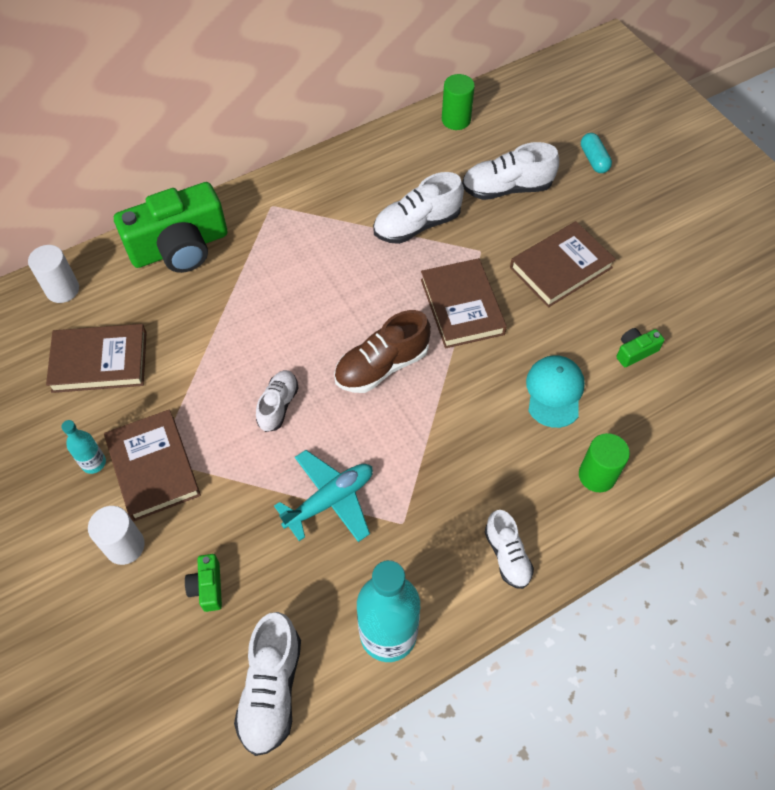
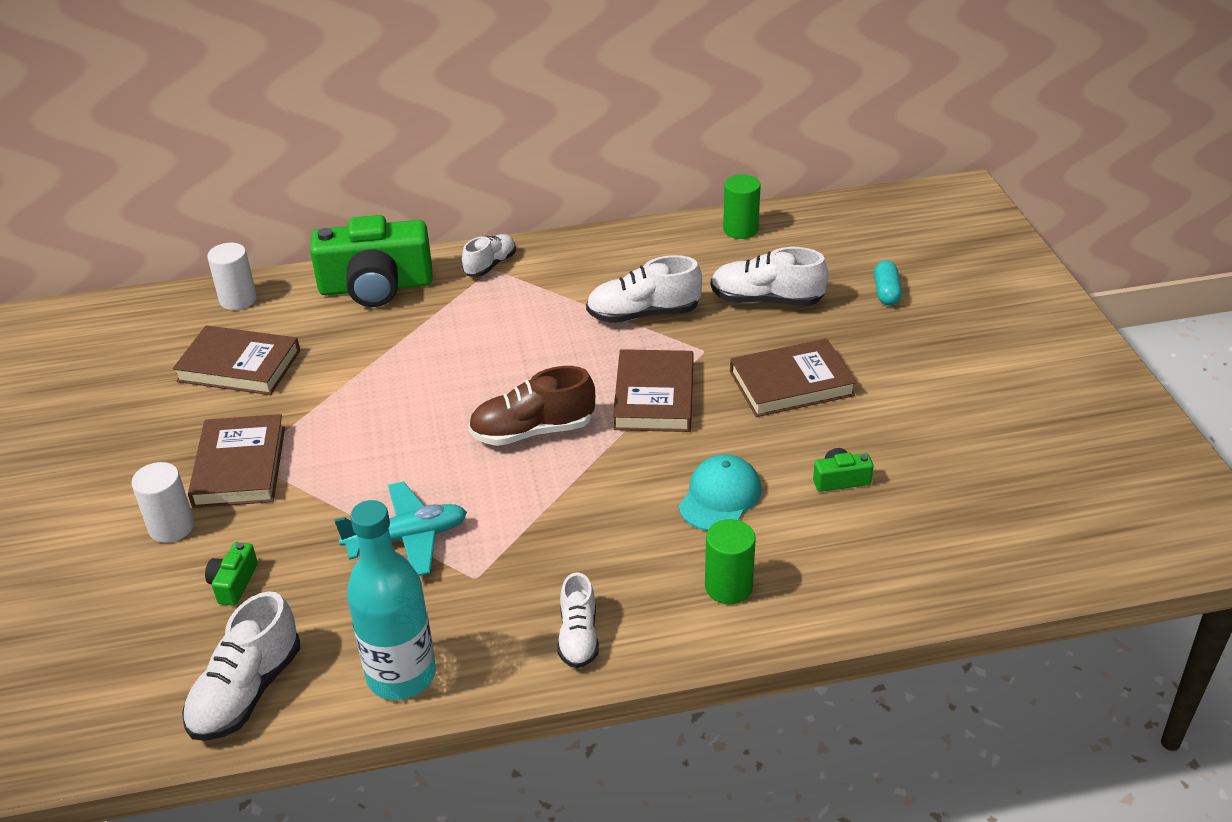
camera: 20 degrees right, 20 degrees down
(93, 463) = (182, 449): turquoise bottle -> none
(278, 405) = (400, 442): white shoe -> white shoe (490, 265)

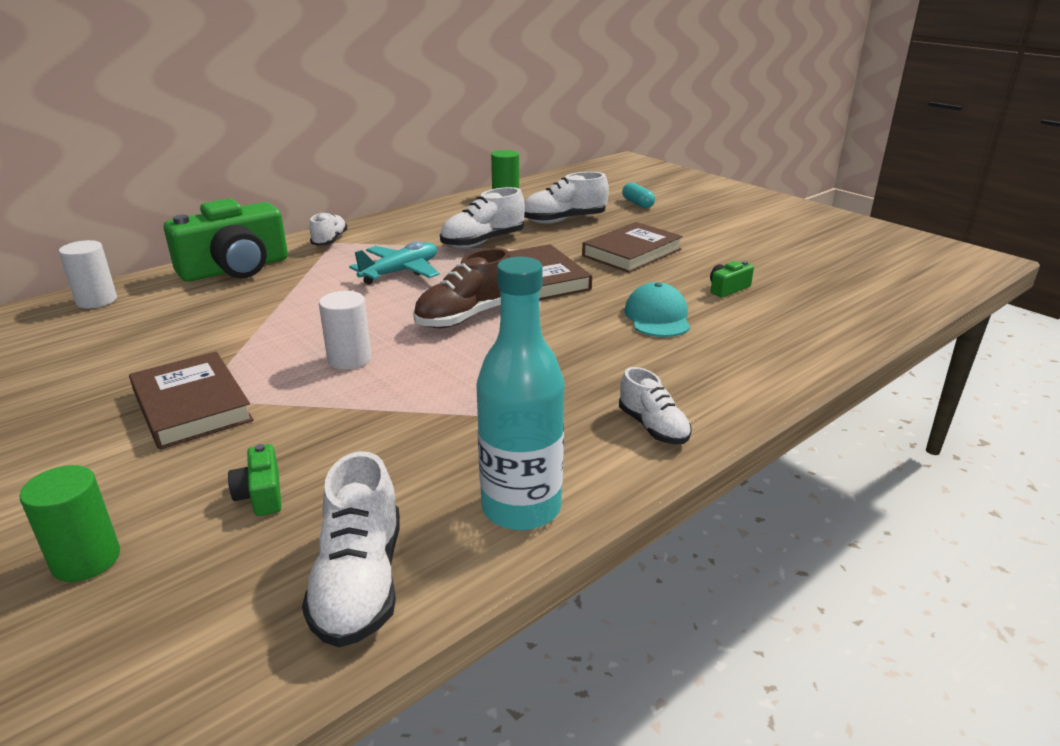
camera: 30 degrees left, 10 degrees down
(171, 527) = (144, 471): white cylinder -> white cylinder (349, 359)
(239, 366) = (133, 340): brown book -> none
(407, 538) = (422, 408): turquoise plane -> turquoise plane (400, 272)
(728, 587) = (729, 362): green cylinder -> green cylinder (86, 560)

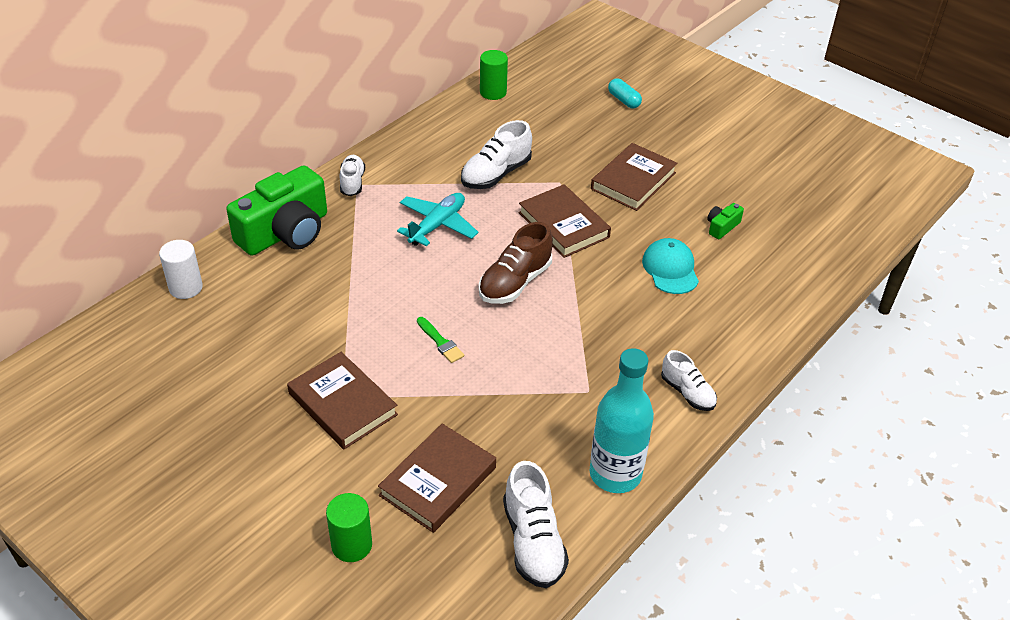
camera: 10 degrees left, 15 degrees up
(261, 494) = (438, 481): green camera -> brown book
(349, 359) = (440, 342): white cylinder -> green brush
(564, 220) = (560, 133): white shoe -> none

